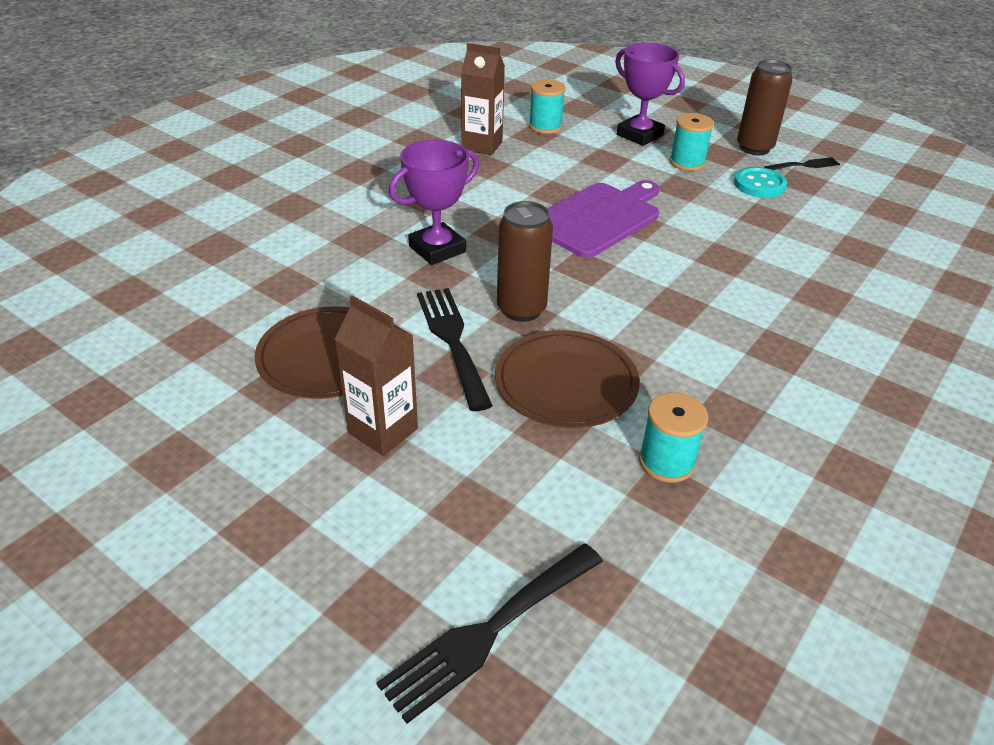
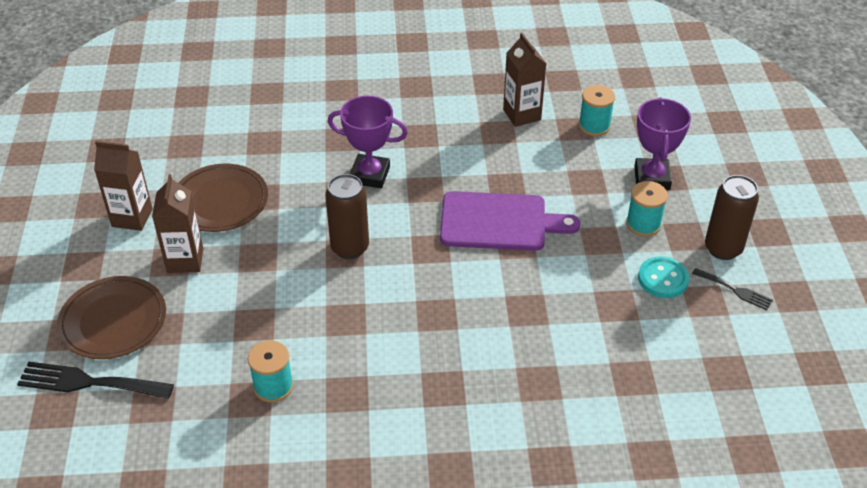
camera: 50 degrees right, 5 degrees up
(247, 438) = (132, 218): none -> brown carton
(452, 341) = (287, 238): black fork -> none
(566, 383) = (299, 307): brown plate -> brown plate (113, 321)

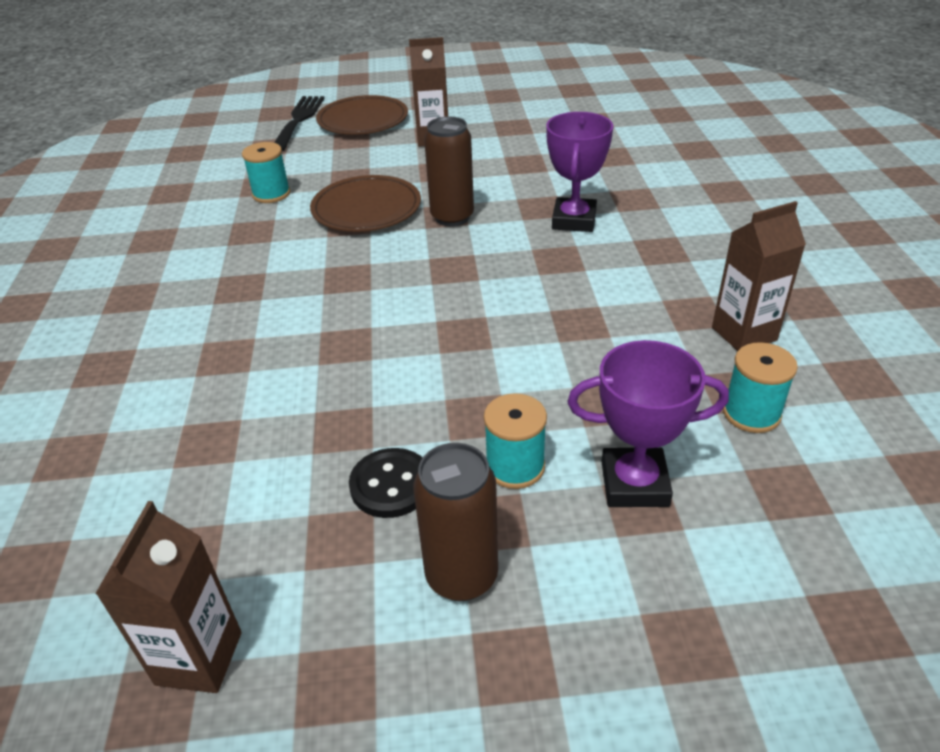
camera: 90 degrees right, 5 degrees down
(132, 218) = (487, 111): brown carton -> brown carton (199, 658)
(220, 201) = (514, 145): brown plate -> brown plate (366, 208)
(499, 222) = (503, 318): purple cutting board -> none
(663, 279) = (391, 485): turquoise button -> black button
(735, 290) = (358, 584): black fork -> none

